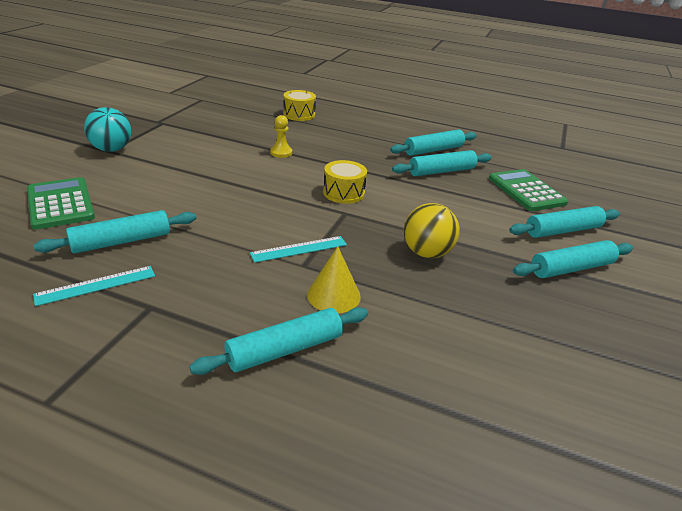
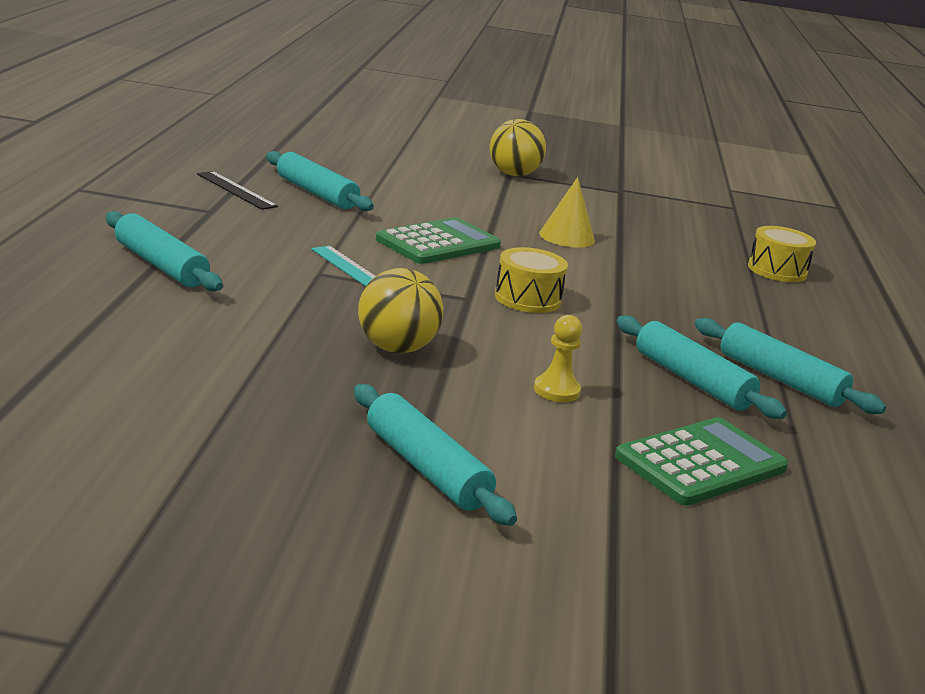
camera: 75 degrees right, 10 degrees down
(60, 204) = (371, 166): green calculator -> green calculator (438, 243)
(96, 285) = (236, 190): turquoise ruler -> black ruler
(111, 149) = (513, 174): turquoise ball -> yellow ball
(281, 153) = (614, 259): yellow pawn -> yellow pawn (556, 390)
(333, 295) = (265, 288): yellow cone -> yellow cone (567, 237)
(563, 230) = (561, 481): turquoise rolling pin -> none

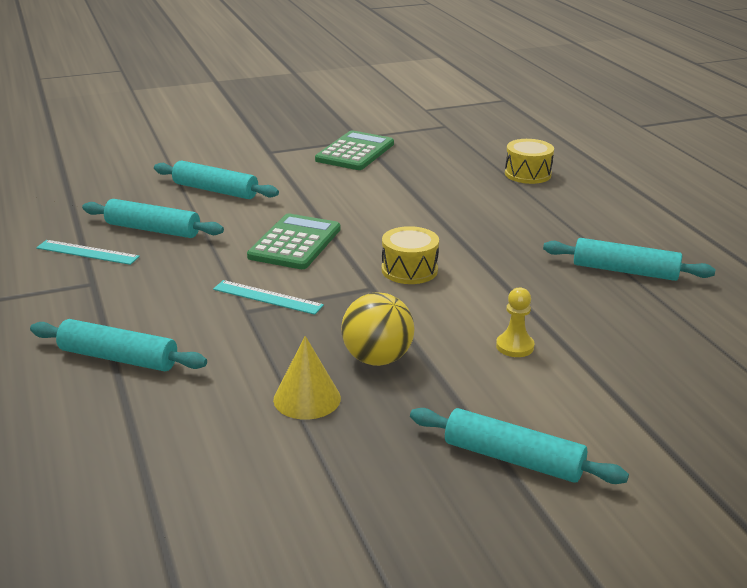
camera: 25 degrees left, 5 degrees up
(236, 190) = (87, 252): black ruler -> turquoise ruler
(513, 174) = (273, 152): yellow ball -> none
(567, 237) = (372, 199): yellow cone -> yellow cone (307, 398)
(692, 380) = (580, 297): turquoise rolling pin -> turquoise rolling pin (215, 190)
(701, 463) = (656, 366): green calculator -> green calculator (355, 152)

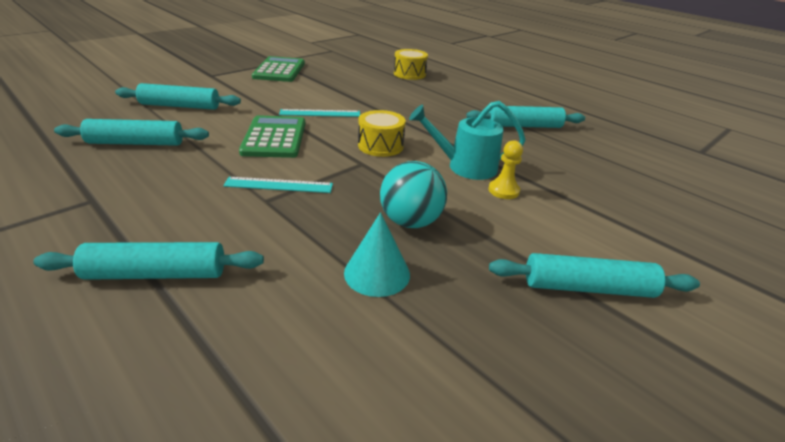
camera: 25 degrees left, 5 degrees up
(87, 252) = (74, 172): turquoise ruler -> turquoise ruler (320, 113)
(307, 398) = (377, 273): yellow cone -> turquoise cone
(377, 359) = (410, 222): yellow ball -> turquoise ball
(492, 311) = (465, 167): none -> turquoise watering can

